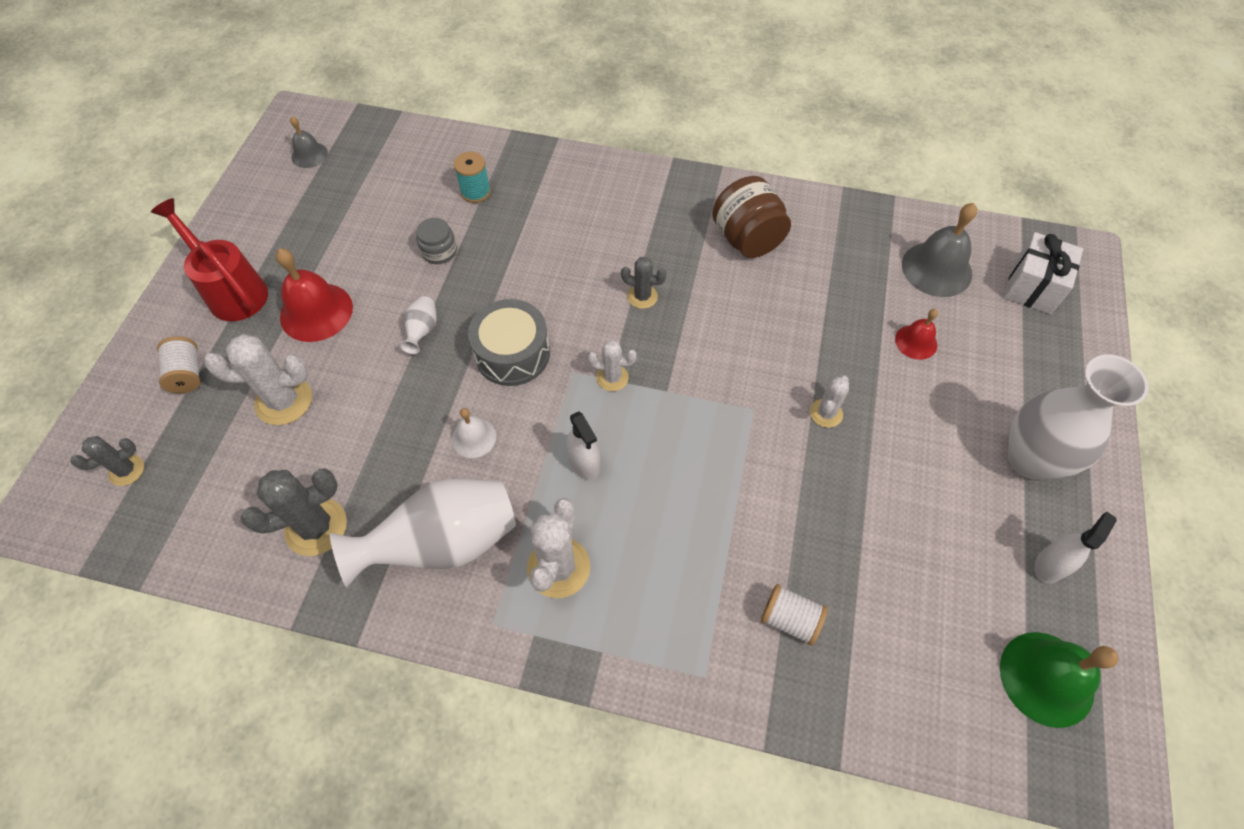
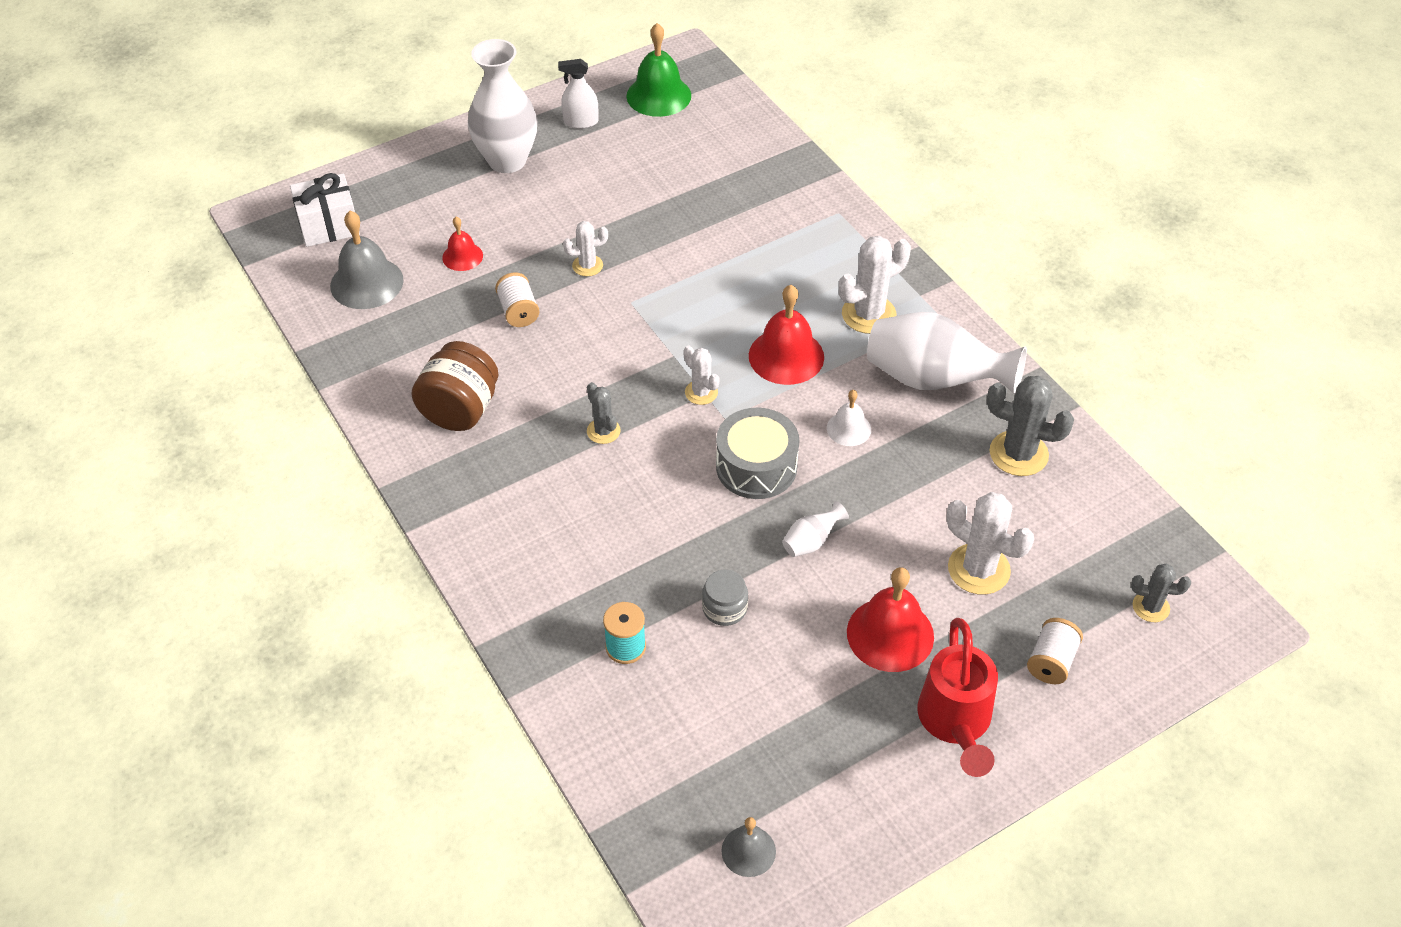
camera: 135 degrees left, 10 degrees down
(584, 463) = (786, 356): white spray bottle -> red bell
(790, 619) = (758, 200): white spool -> white spool (518, 311)

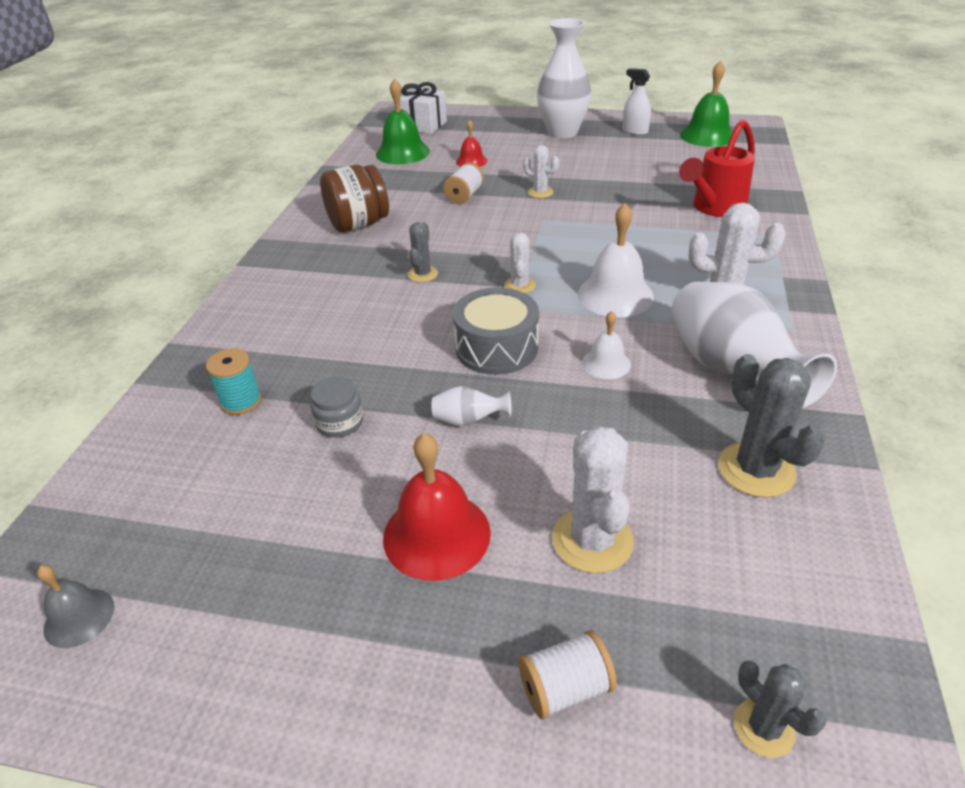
camera: 45 degrees right, 10 degrees down
(366, 283) = (402, 153): grey bell -> green bell
(786, 356) = (615, 295): red bell -> white bell
(955, 724) = (387, 665): red watering can -> red watering can (714, 208)

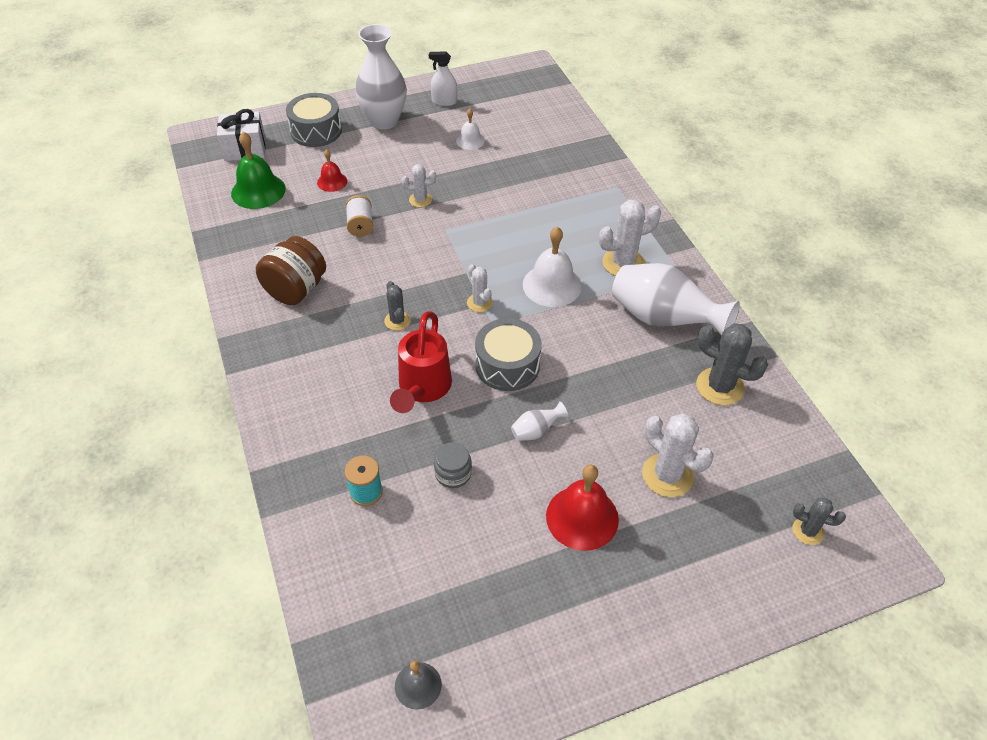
camera: 35 degrees left, 10 degrees up
(493, 127) = (316, 131): none -> grey drum
(565, 688) = (713, 564): white spool -> none
(606, 363) = (587, 347): white bell -> white bell (470, 141)
(707, 135) = (505, 90): green bell -> none
(714, 208) = (562, 173): red watering can -> red watering can (422, 389)

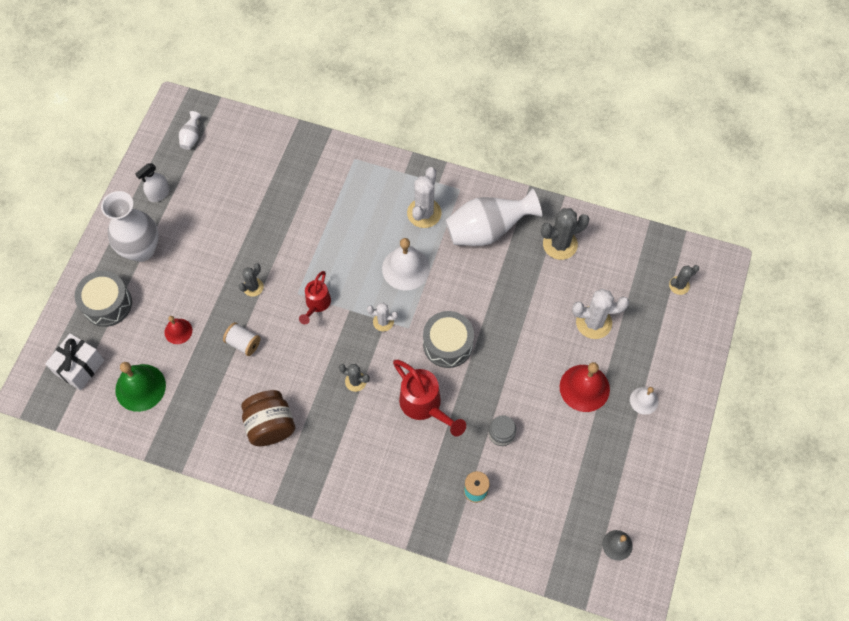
camera: 50 degrees left, 15 degrees up
(420, 200) = (253, 287): white cactus -> grey cactus
(447, 248) = (316, 305): none -> red watering can
(470, 141) = (221, 210): white bell -> white bell (644, 400)
(536, 431) = (509, 366): white vase -> white vase (191, 137)

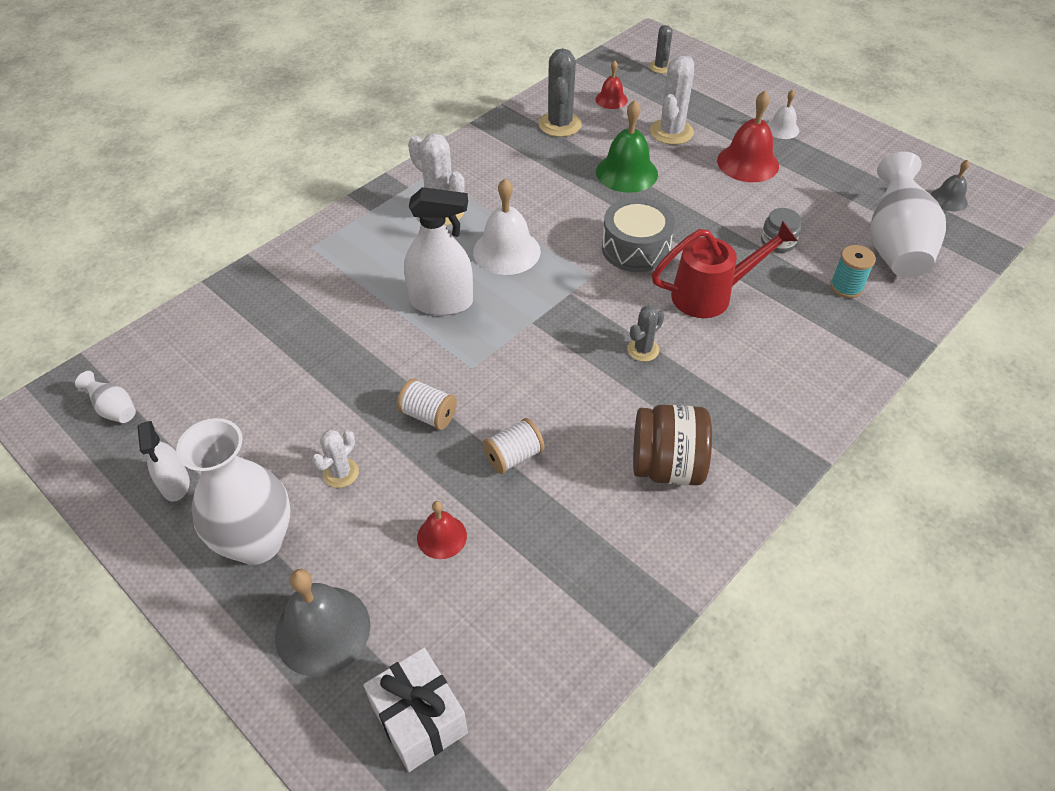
camera: 65 degrees left, 15 degrees down
(107, 304) = (322, 630): grey drum -> grey bell
(140, 387) = (513, 627): green bell -> green bell (626, 172)
(253, 287) = (428, 415): grey cactus -> white spool
(316, 305) = (503, 353): red watering can -> none
(342, 252) = (441, 302): none -> white spray bottle
(383, 322) = (570, 295): white cactus -> white cactus (341, 473)
(487, 230) = (503, 169): white vase -> white vase (894, 245)
(612, 266) = (611, 99): none -> red bell

